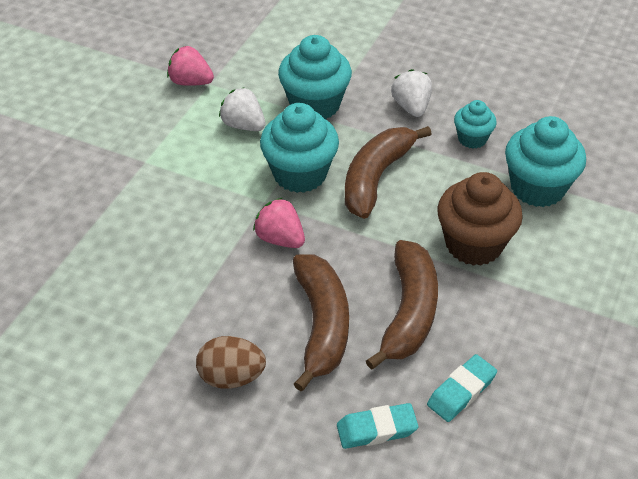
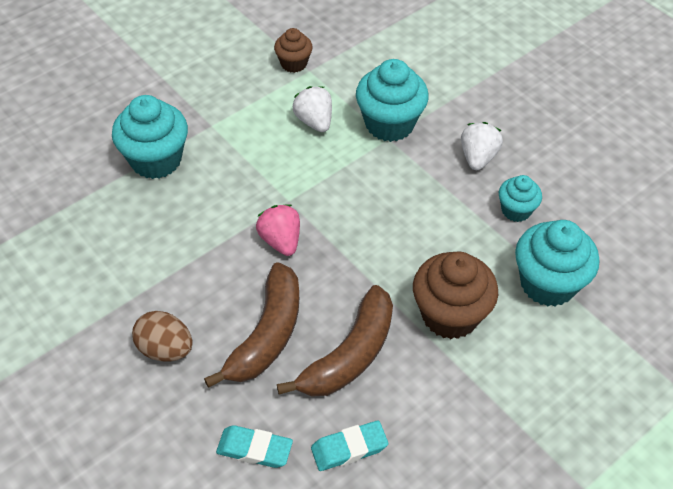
camera: 25 degrees right, 5 degrees up
(191, 82) = (293, 63): pink strawberry -> brown cupcake
(300, 174) = (335, 186): turquoise cupcake -> turquoise cupcake (156, 160)
(376, 178) = (401, 215): brown banana -> none

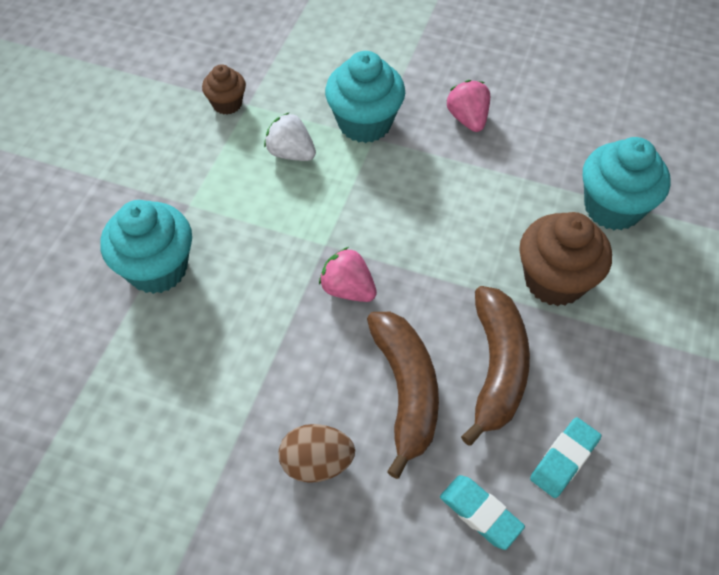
camera: 30 degrees left, 5 degrees up
(254, 449) = (480, 513): turquoise eraser -> turquoise eraser turned 60 degrees clockwise
(478, 157) = (467, 119): white strawberry -> pink strawberry
(516, 210) = (536, 153): turquoise cupcake -> none

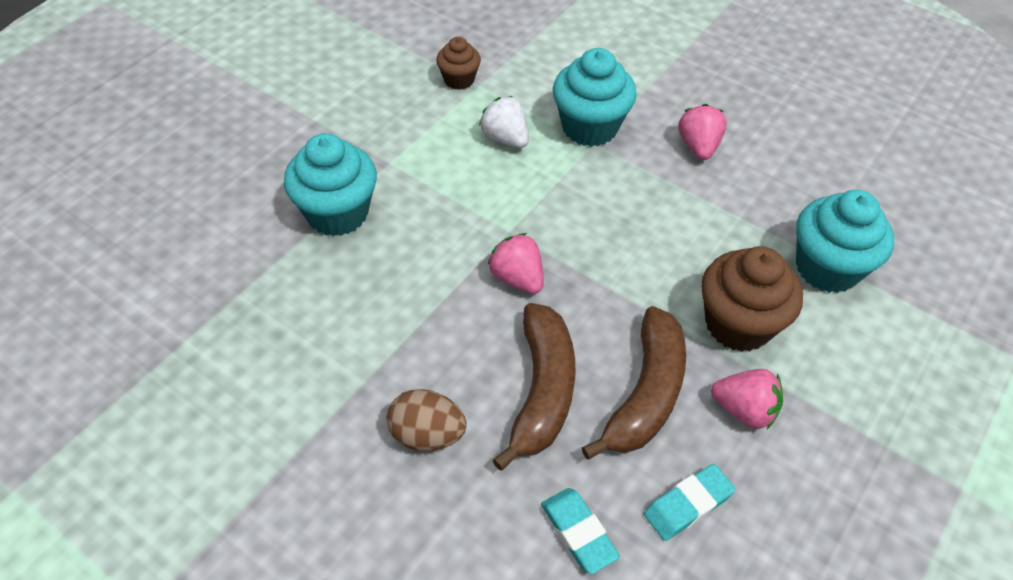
camera: 15 degrees right, 5 degrees down
(584, 359) = (744, 410): none -> pink strawberry

